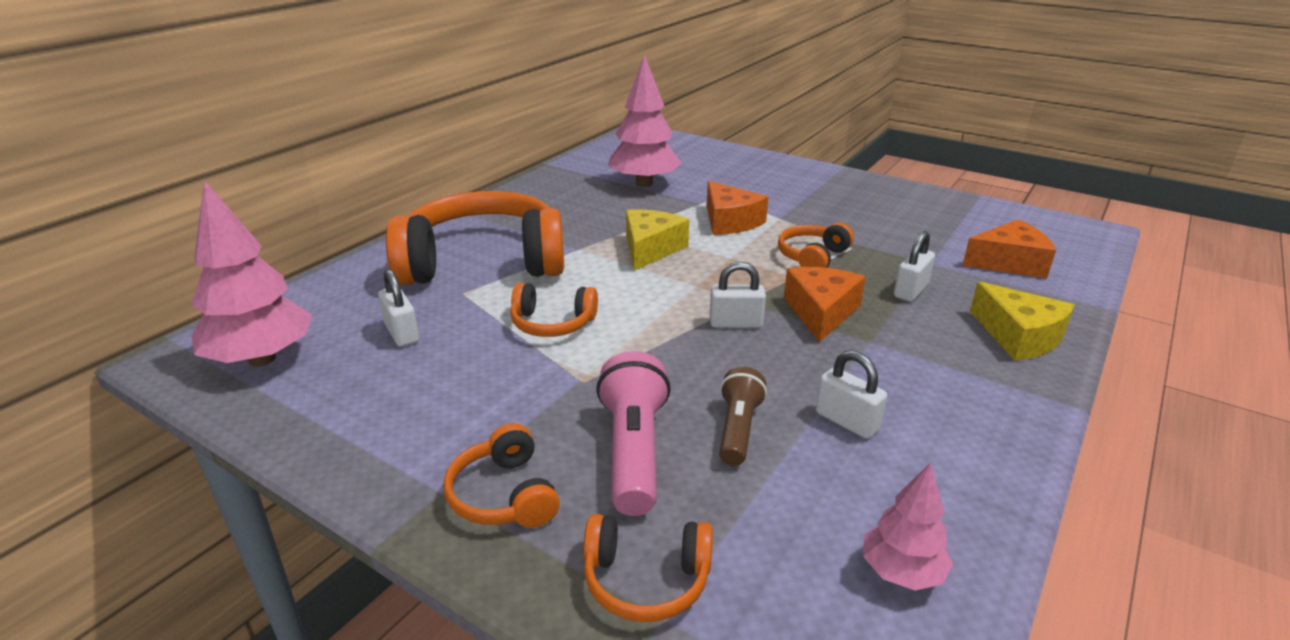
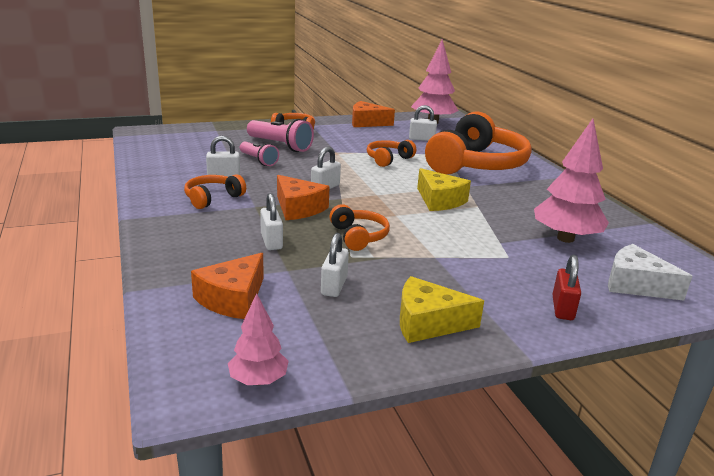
camera: 125 degrees right, 5 degrees down
(646, 580) = (230, 132): orange headphones -> orange headphones (212, 198)
(687, 155) = (635, 285): none -> white cheese
(730, 221) = (451, 237): orange cheese -> orange cheese (367, 123)
(738, 429) = (258, 160): brown flashlight -> pink flashlight
(768, 167) = (562, 308): none -> red padlock
(901, 572) = (162, 153): pink tree -> pink tree (258, 380)
(906, 236) = (334, 286): none -> white padlock
(1019, 336) = (180, 241): yellow cheese -> yellow cheese (428, 323)

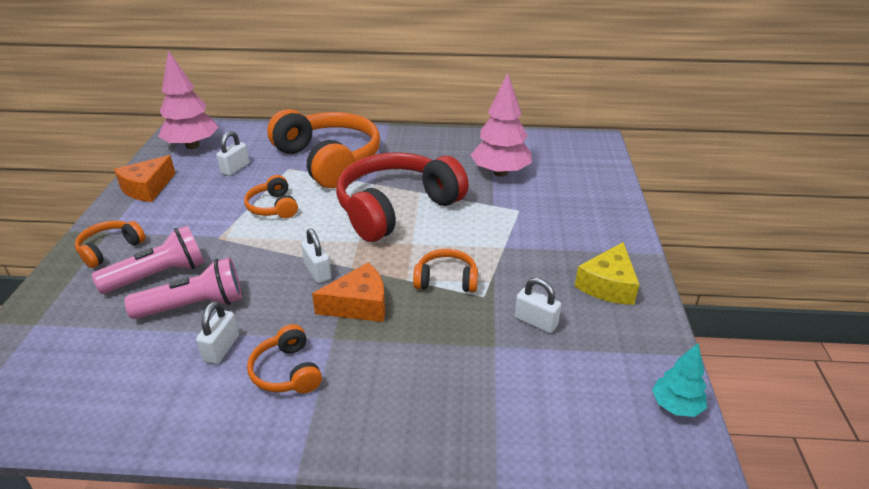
camera: 65 degrees left, 10 degrees up
(233, 299) = (540, 398): orange cheese -> none
(258, 160) = (194, 306): pink flashlight -> pink flashlight, size x1.54
(258, 380) = (676, 406): pink tree -> turquoise tree
(271, 241) = (429, 344): white padlock -> none
(439, 200) = (396, 208): yellow cheese -> red headphones
(562, 308) = (602, 215): red padlock -> none
(635, 285) = (579, 172): white cheese -> none

